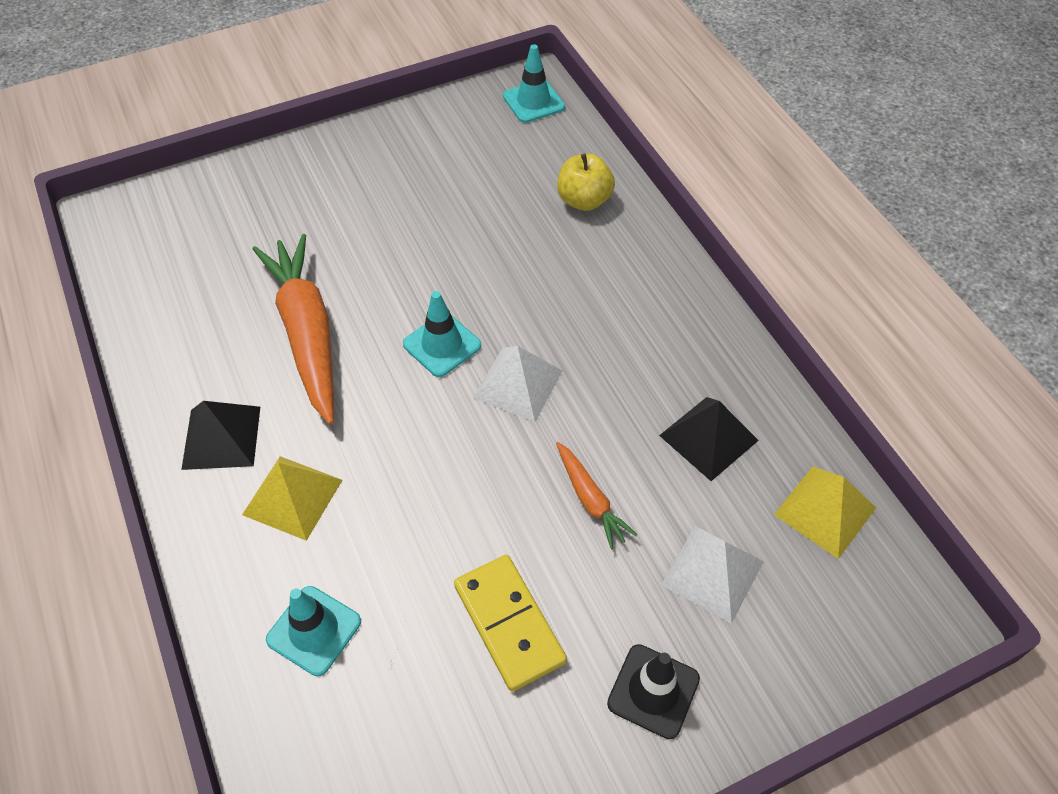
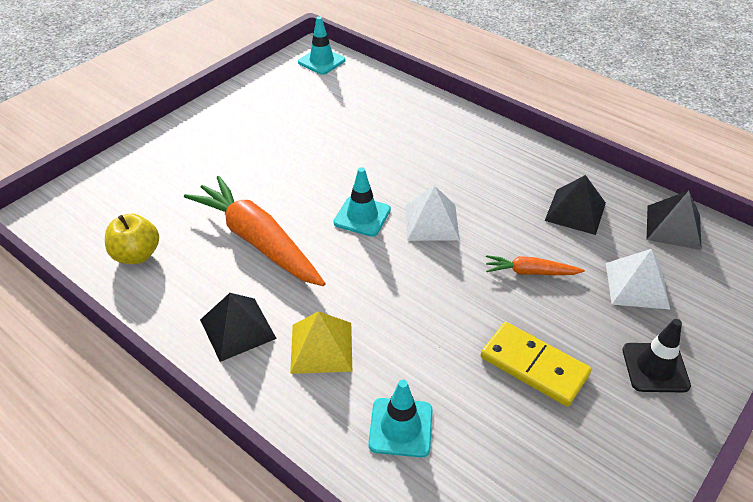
camera: 25 degrees left, 10 degrees down
(584, 200) = (396, 106): yellow apple -> yellow apple (136, 255)
(590, 500) = (530, 272): orange carrot -> orange carrot turned 150 degrees clockwise
(825, 511) = (673, 227): yellow pyramid -> black pyramid

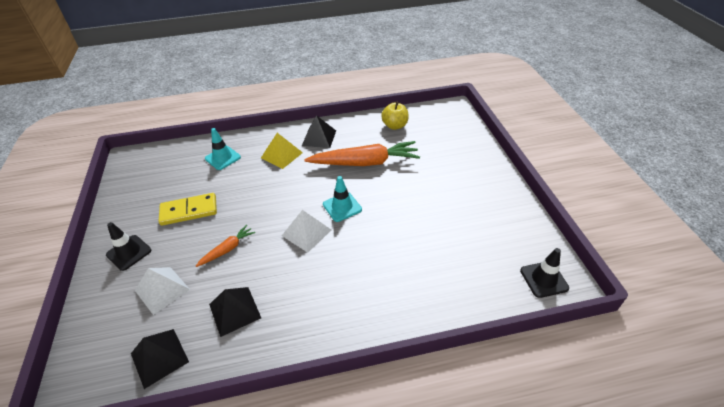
camera: 130 degrees right, 0 degrees up
(321, 61) = (544, 279): turquoise traffic cone -> black traffic cone

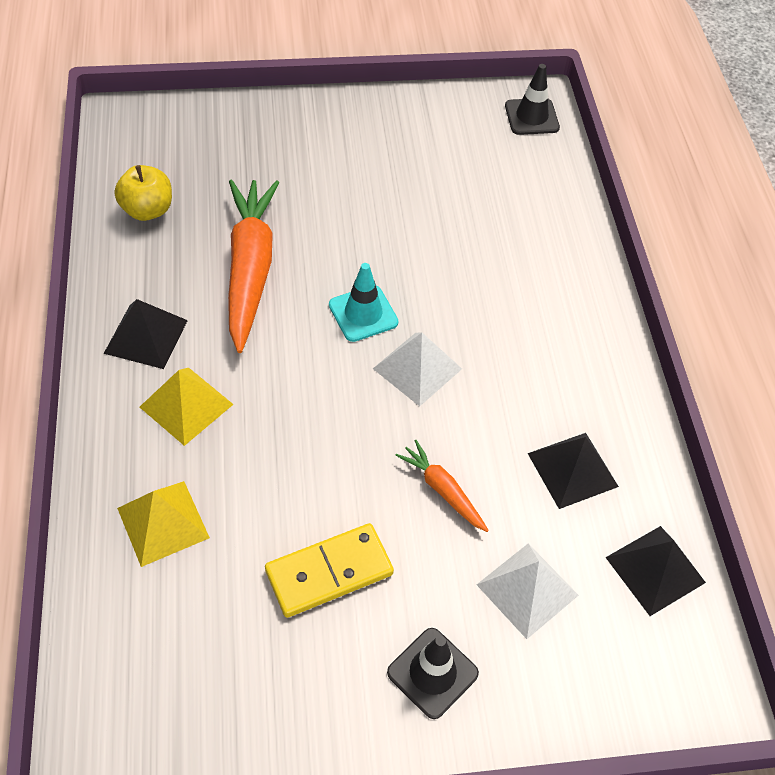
camera: 90 degrees left, 10 degrees up
(189, 211) = (329, 572): yellow domino -> yellow domino turned 75 degrees clockwise
(223, 158) = (163, 522): turquoise traffic cone -> yellow pyramid

